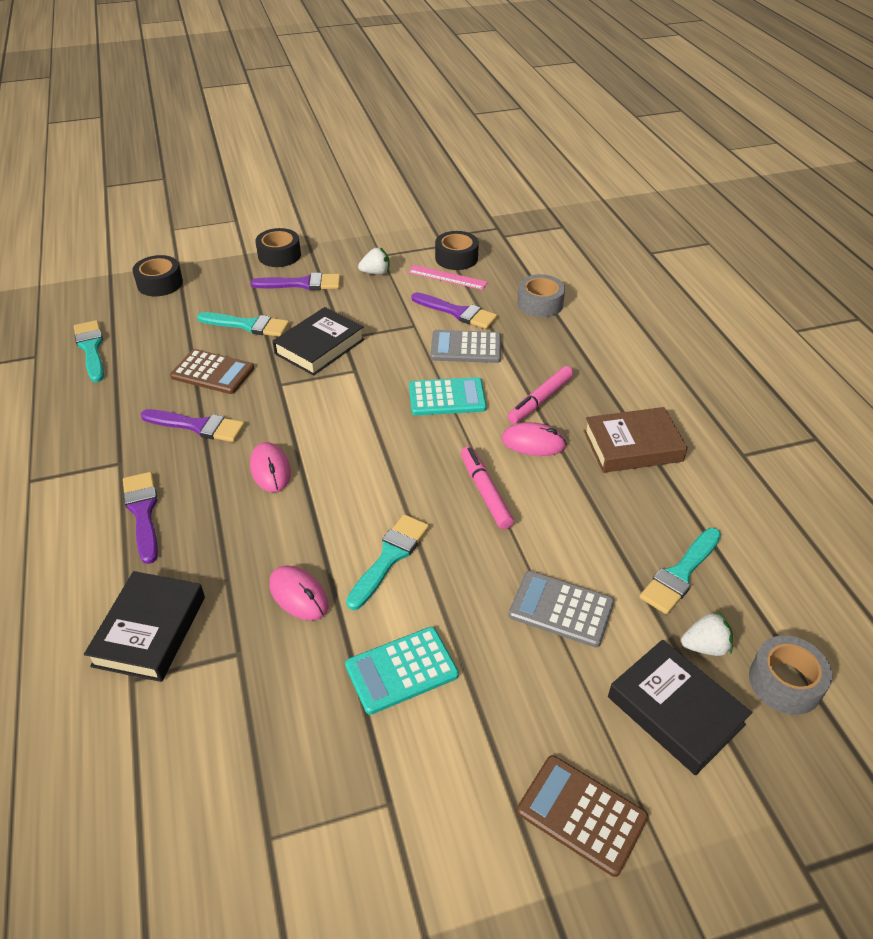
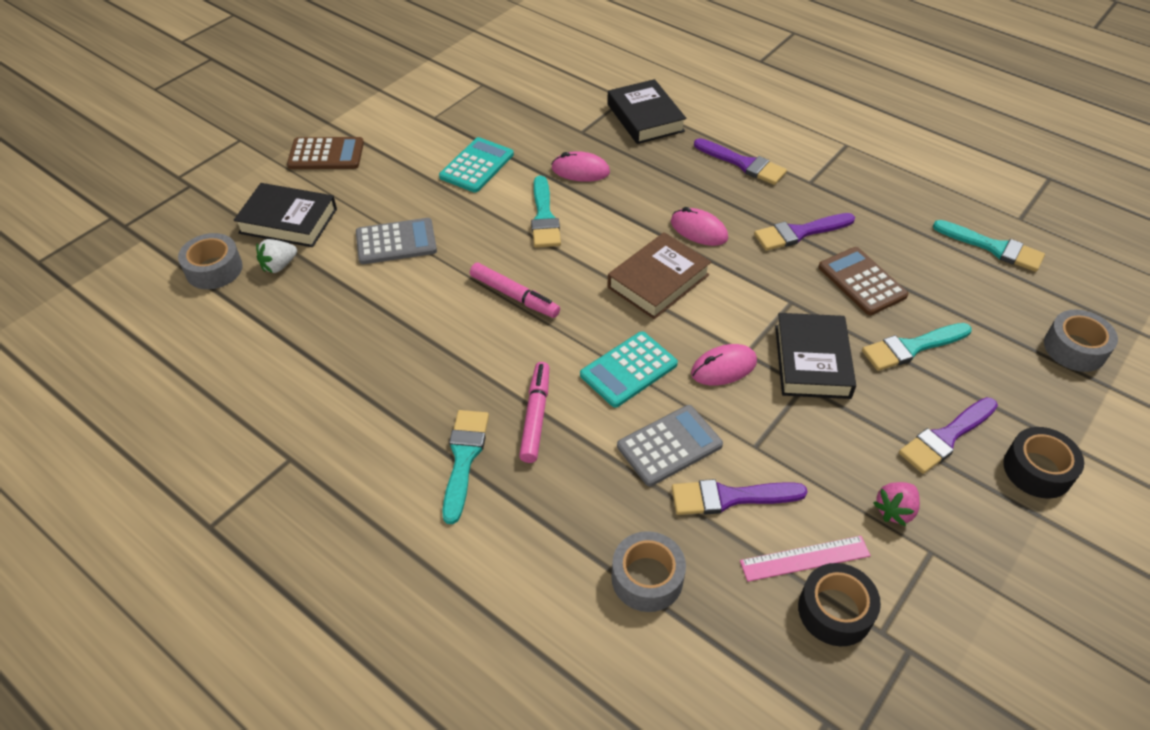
camera: 145 degrees right, 5 degrees up
(160, 283) = (1075, 348): black tape -> grey tape
(213, 372) = (862, 281): brown calculator -> brown calculator turned 75 degrees clockwise
(376, 273) = (895, 510): white strawberry -> pink strawberry
(533, 443) = (508, 363): pink mouse -> pink mouse (723, 368)
(632, 446) = (409, 409): brown book -> brown book (658, 281)
(680, 574) = (315, 308): turquoise brush -> turquoise brush (464, 459)

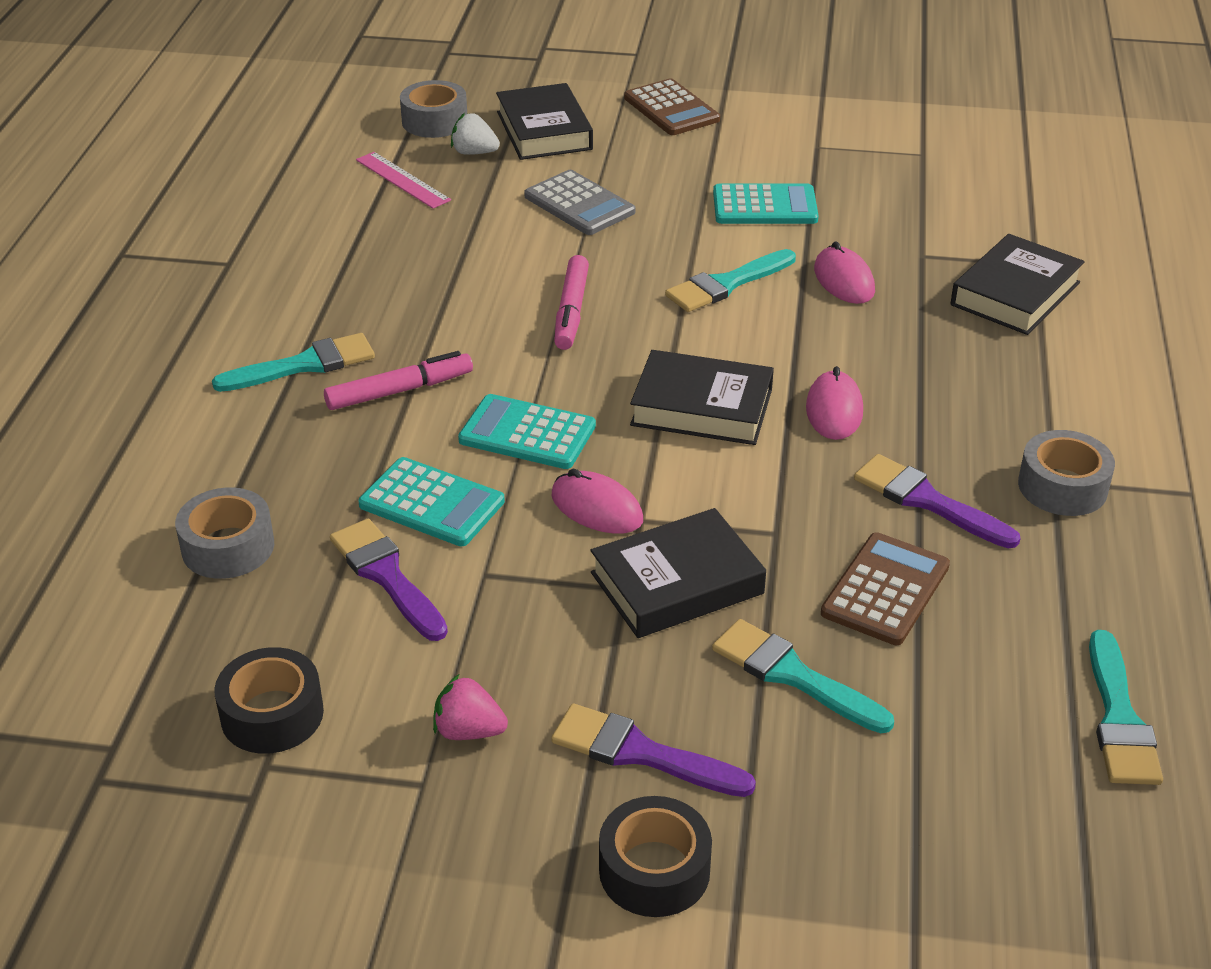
camera: 60 degrees right, 10 degrees down
(658, 281) = (702, 407): brown book -> black book
(669, 446) = (432, 503): grey calculator -> turquoise calculator
(743, 163) = (1020, 406): purple brush -> none
(805, 558) = (335, 667): pink ruler -> pink ruler (402, 180)
(1075, 348) = (965, 869): grey tape -> grey tape (1062, 486)

